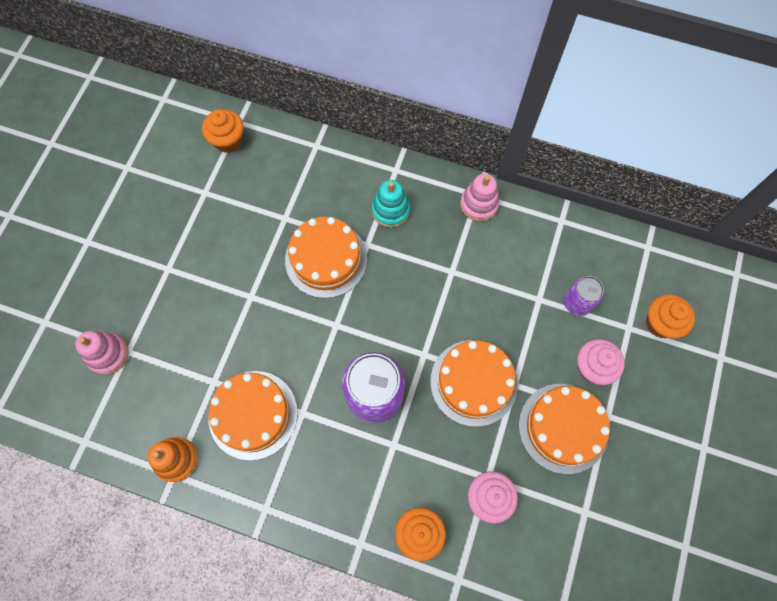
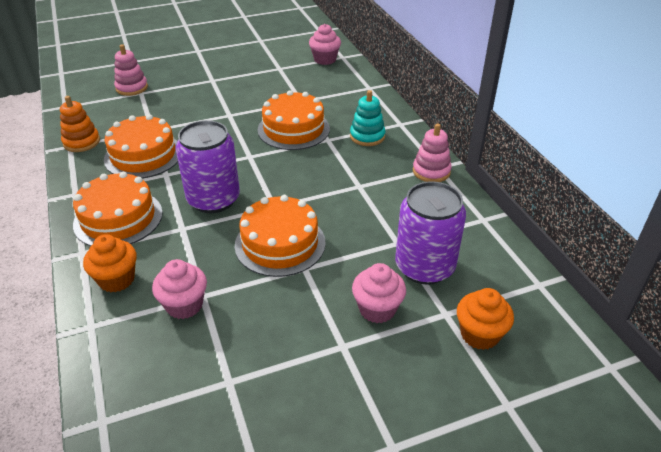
camera: 50 degrees right, 30 degrees down
(228, 141) = (325, 59): orange cupcake -> pink cupcake
(563, 428) = (297, 320): orange cake -> orange cake (118, 218)
(577, 303) = (424, 267): purple can -> purple can, size x1.80

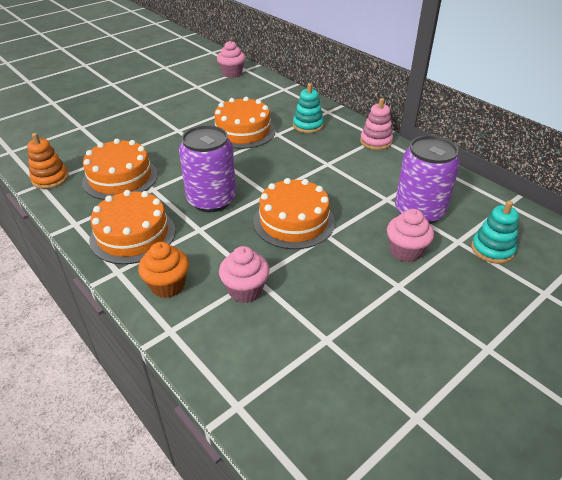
camera: 20 degrees left, 0 degrees up
(132, 88) = (69, 124): pink stacking toy -> none
(479, 334) = (492, 249): orange cupcake -> turquoise stacking toy

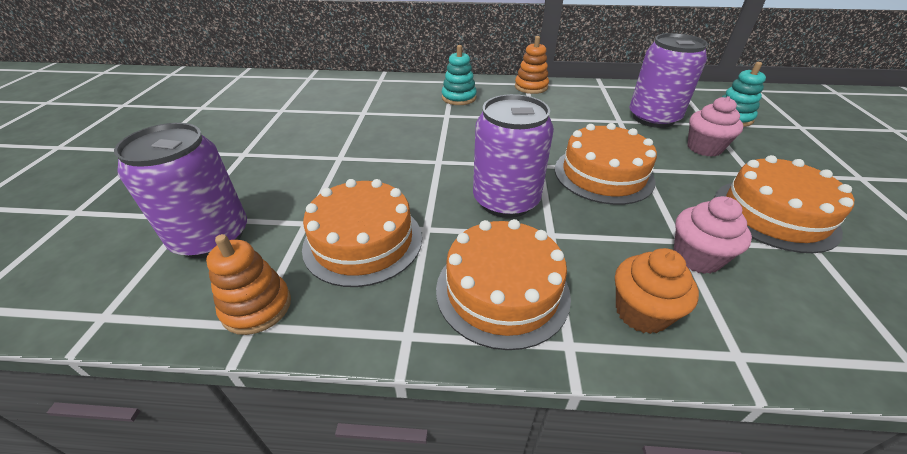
camera: 45 degrees left, 0 degrees up
(76, 141) = (211, 237): none -> purple can
(232, 73) = (301, 85): pink cupcake -> none
(243, 131) = (411, 127): orange cake -> orange cake (774, 214)
(376, 141) = (531, 87): pink stacking toy -> orange stacking toy

